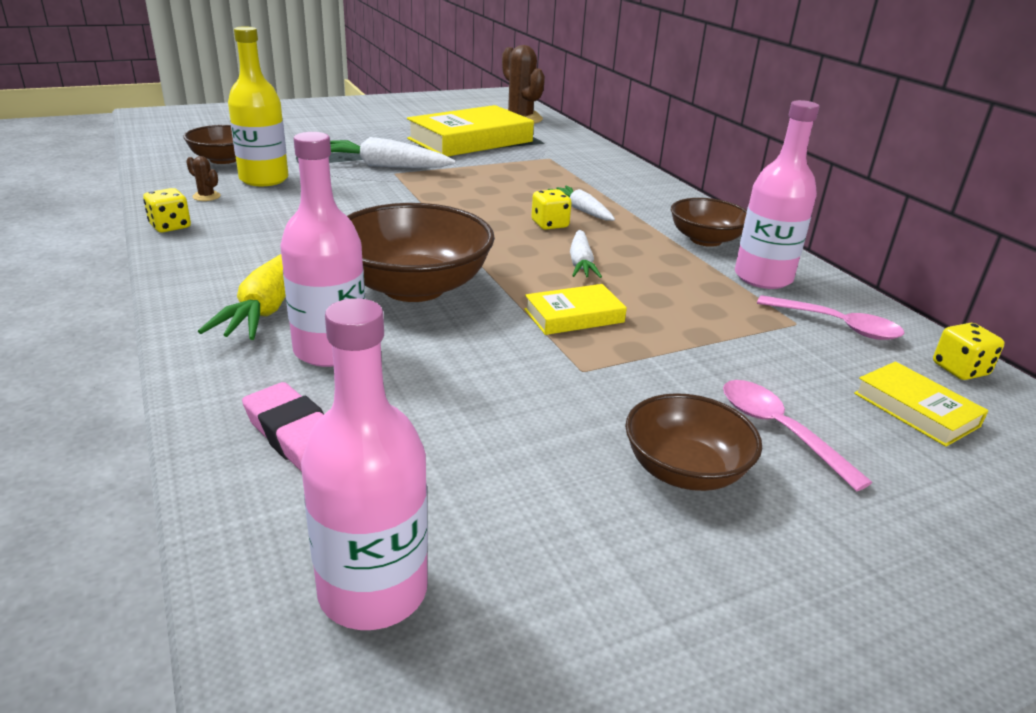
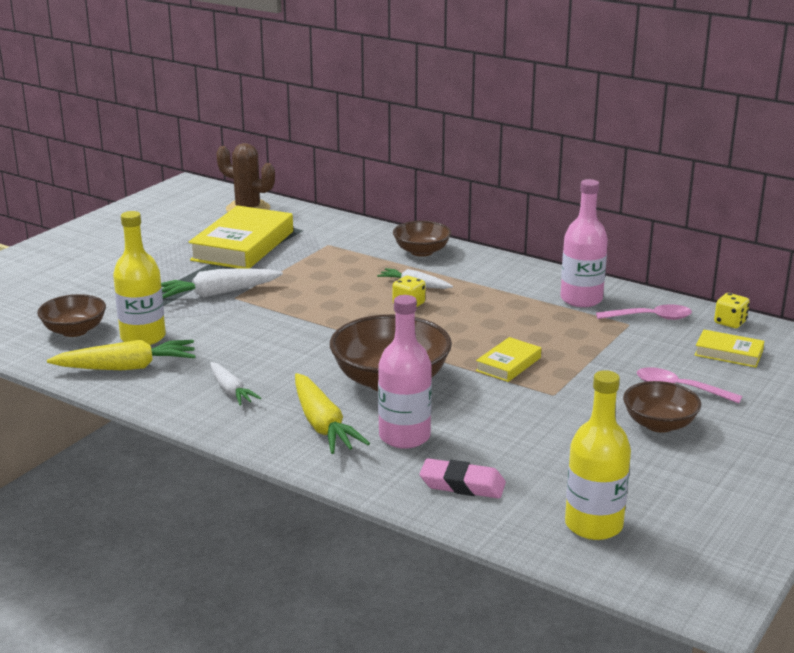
camera: 30 degrees left, 5 degrees down
(170, 226) = (149, 400): yellow dice -> none
(206, 196) = (127, 367): brown cactus -> yellow carrot
(373, 591) = (593, 525): pink bottle -> yellow bottle
(581, 263) = (466, 327): white carrot -> white carrot (231, 391)
(705, 240) = (519, 282): brown bowl -> brown bowl (421, 251)

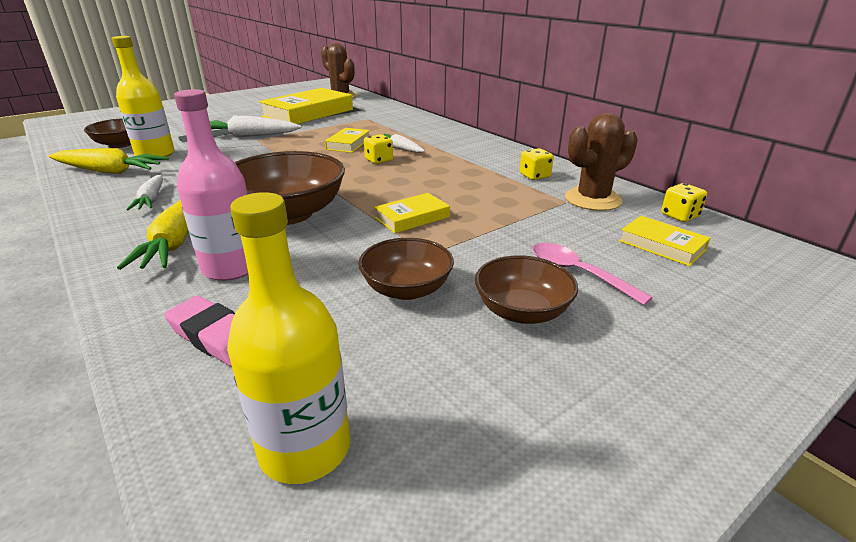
camera: 20 degrees right, 5 degrees up
(350, 287) = (348, 144): none -> yellow book
(421, 251) = (431, 129): brown bowl -> brown bowl (406, 289)
(581, 299) = (534, 176): pink bottle -> yellow dice
(650, 318) = (592, 199): pink spoon -> brown cactus

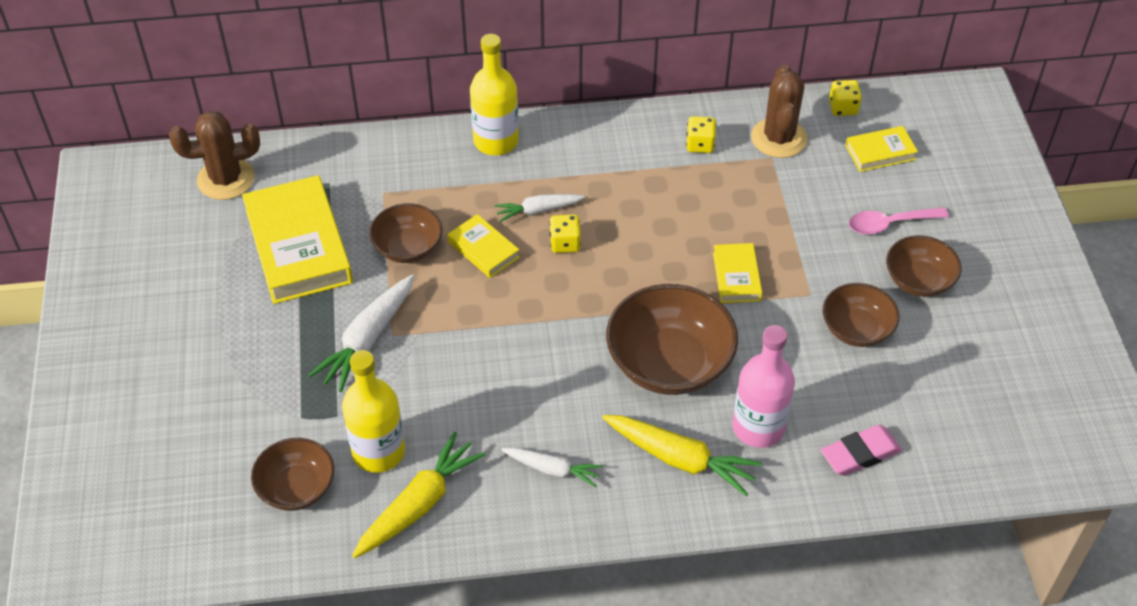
camera: 60 degrees left, 20 degrees up
(305, 448) = (989, 432): yellow bottle -> yellow bottle (496, 141)
(331, 130) = (408, 248): none -> brown bowl

